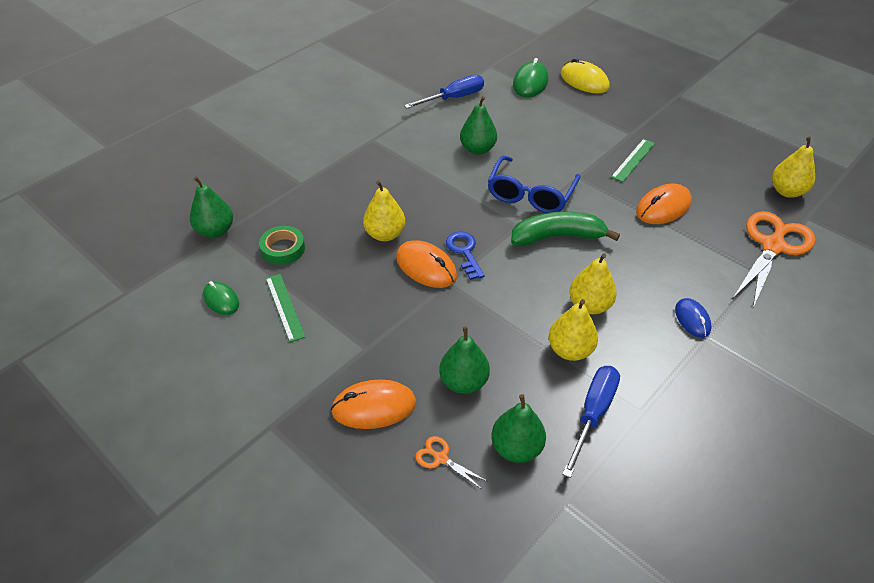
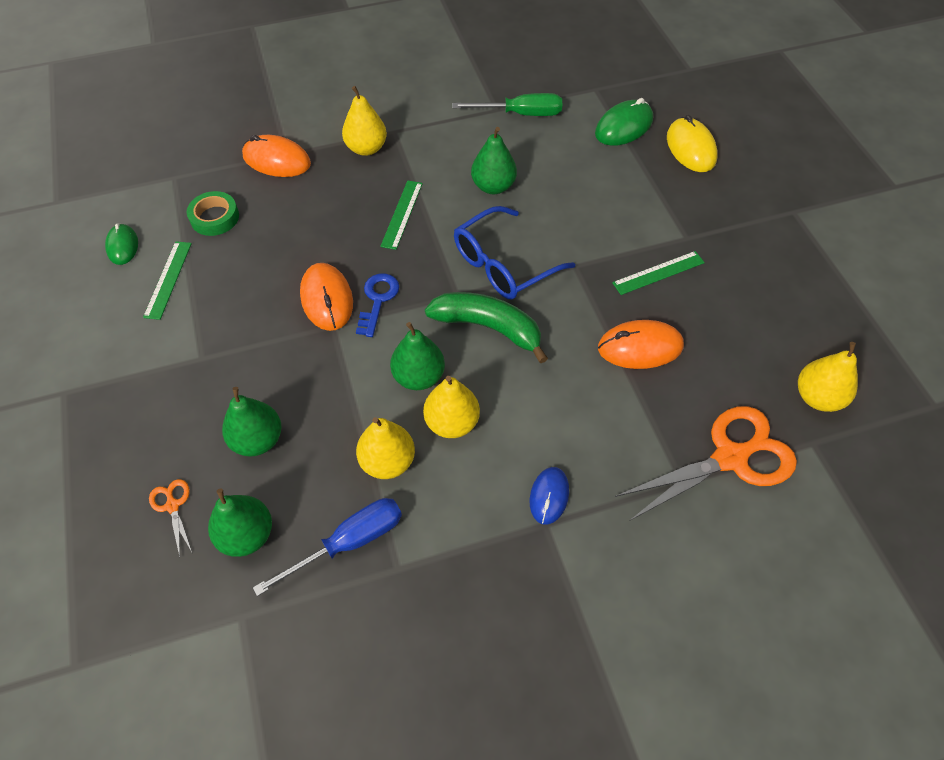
camera: 30 degrees right, 10 degrees up
(215, 231) = (173, 172): green pear -> green pear (419, 377)
(374, 407) = (159, 421): orange mouse -> orange mouse (277, 160)
(385, 234) = (318, 244): yellow pear -> yellow pear (366, 148)
(429, 191) = (402, 214): none -> green ruler
(453, 98) = (520, 114): blue screwdriver -> green screwdriver

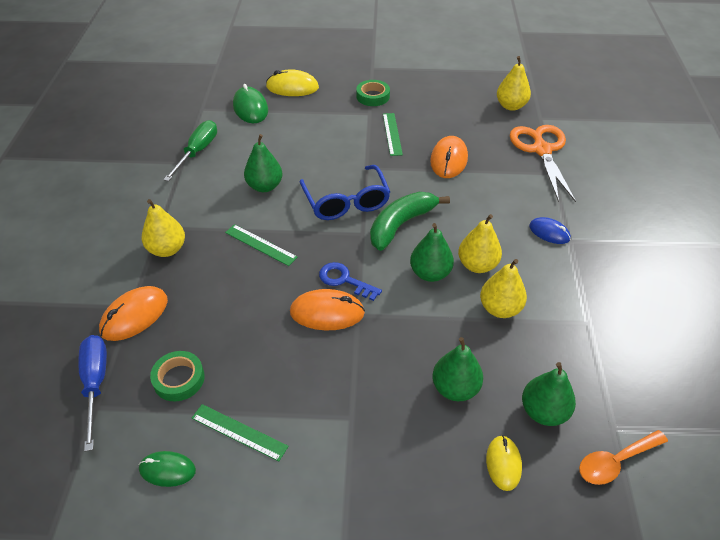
camera: 70 degrees left, 10 degrees down
(172, 505) = (503, 463): orange scissors -> yellow mouse
(194, 622) = (615, 462): none -> orange spoon
(348, 542) = (563, 347): blue screwdriver -> blue screwdriver (95, 384)
(727, 231) = (373, 96): none -> green tape

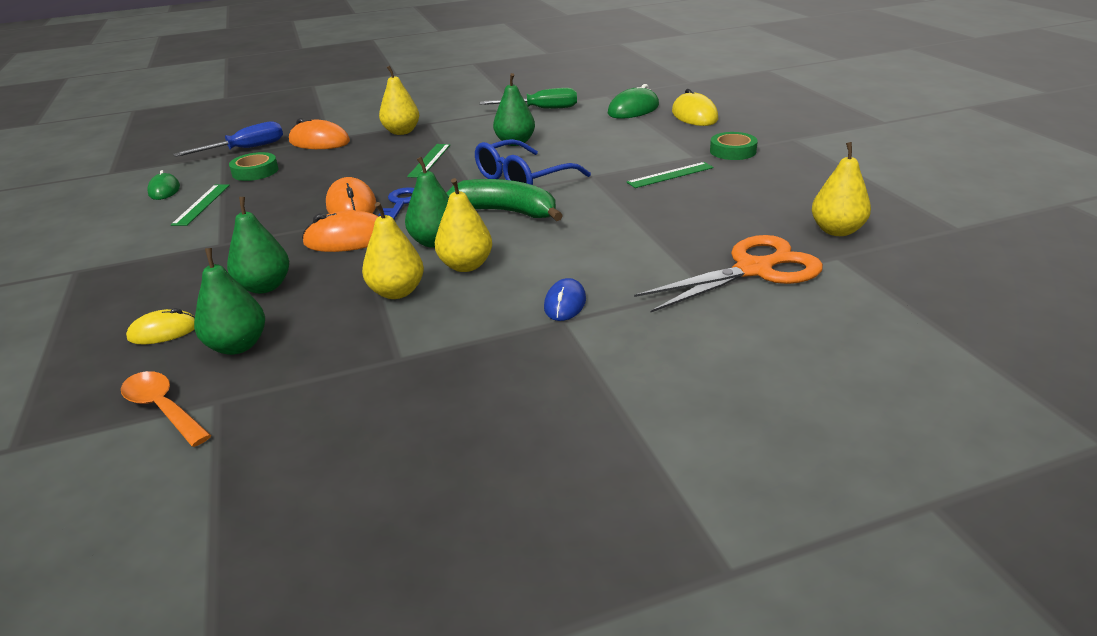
camera: 70 degrees right, 15 degrees down
(448, 160) = (655, 214): orange mouse -> orange mouse (348, 239)

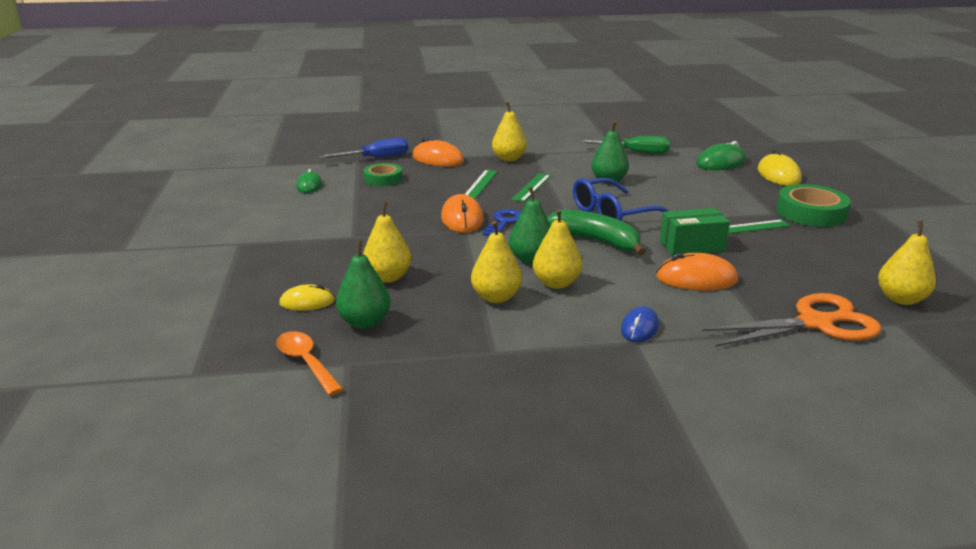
camera: 10 degrees right, 5 degrees down
(201, 204) = (339, 201): green ruler -> green ruler (480, 184)
(265, 287) = (388, 277): green pear -> yellow pear
(348, 239) = (457, 247): orange mouse -> orange mouse (696, 279)
(612, 203) = (691, 246): none -> green box
(733, 151) = (811, 213): green tape -> green tape, size x1.58

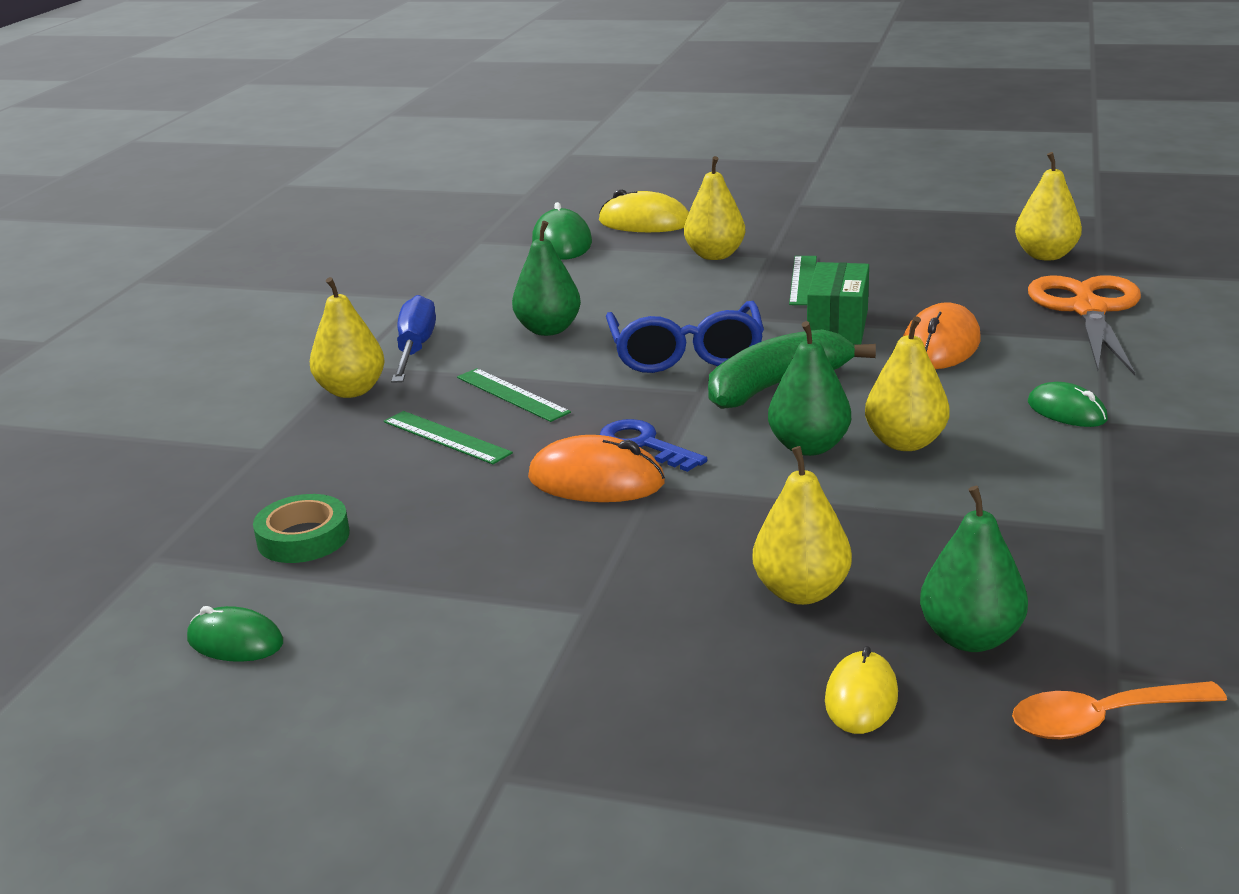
camera: 65 degrees left, 0 degrees up
(376, 158) = (165, 532): blue screwdriver -> blue screwdriver (415, 349)
(438, 159) = (263, 460): orange mouse -> none
(496, 297) = (930, 499): yellow pear -> yellow pear (715, 255)
(635, 152) = (451, 287): green screwdriver -> none
(639, 328) = (1066, 411): blue mouse -> green mouse
(811, 213) = (785, 236): green tape -> none

